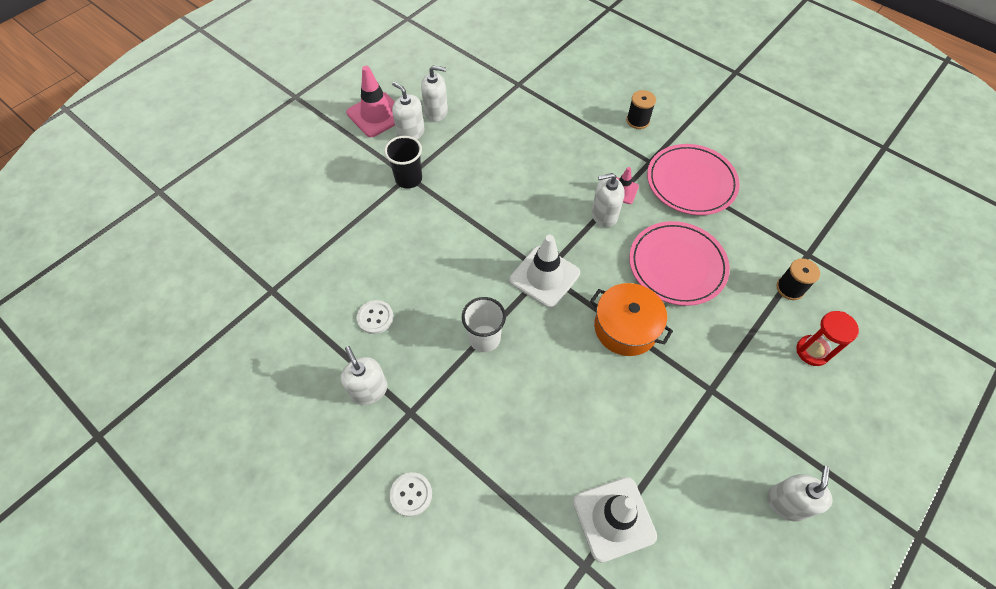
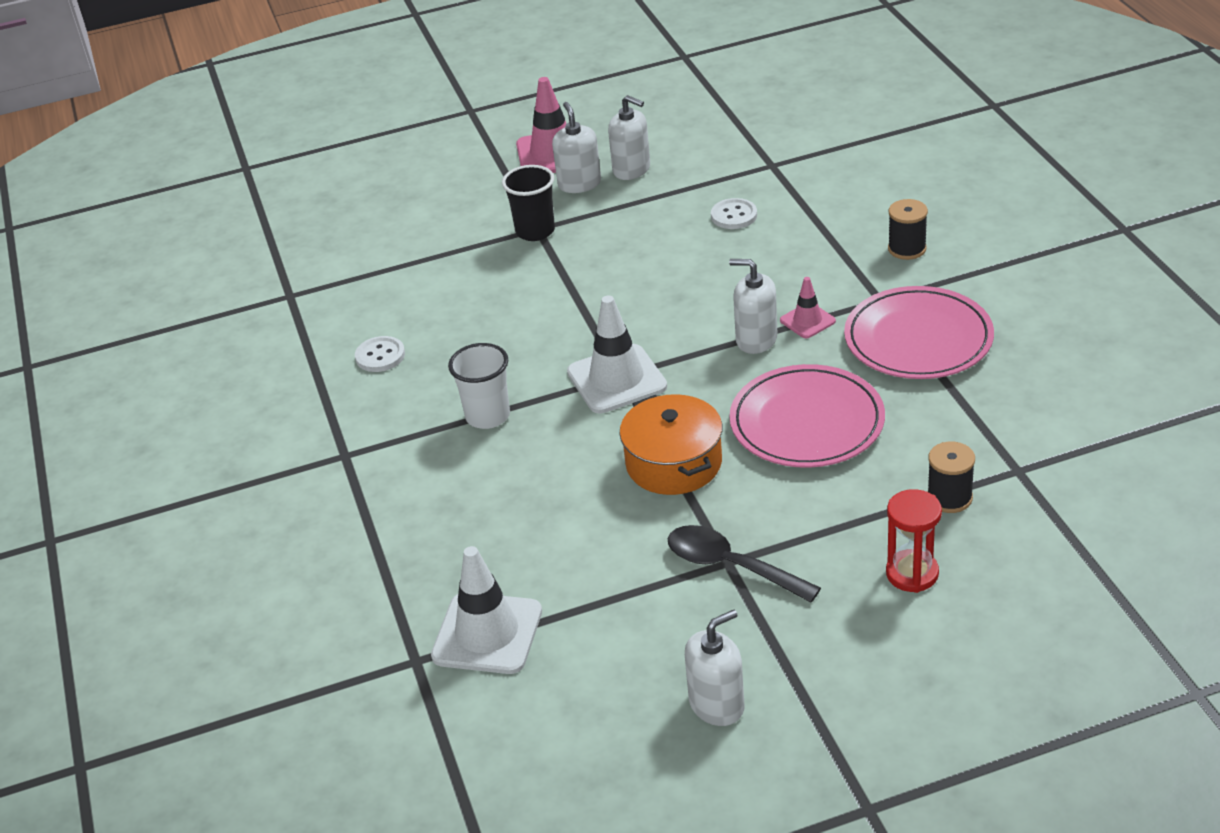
camera: 35 degrees right, 20 degrees down
(369, 390) = (318, 419): white soap dispenser -> none
(411, 494) = (284, 526): white button -> white button (734, 215)
(715, 391) = (731, 566): none -> black spoon

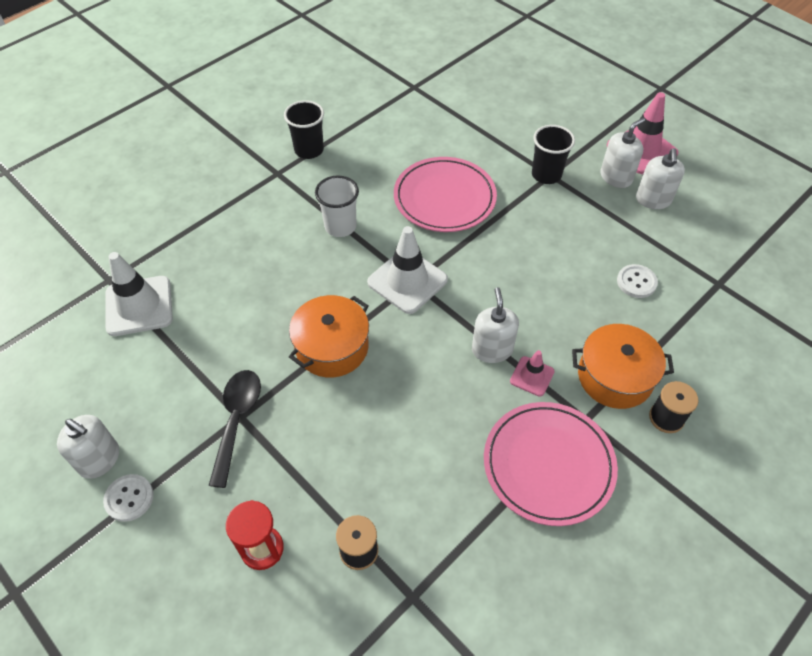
camera: 60 degrees right, 15 degrees up
(326, 416) = (309, 150): none -> black cup
(380, 356) = (376, 151): white button -> white button (129, 498)
(807, 422) = (409, 417): pink plate -> pink plate (444, 198)
(841, 266) = (615, 376): none -> orange pot

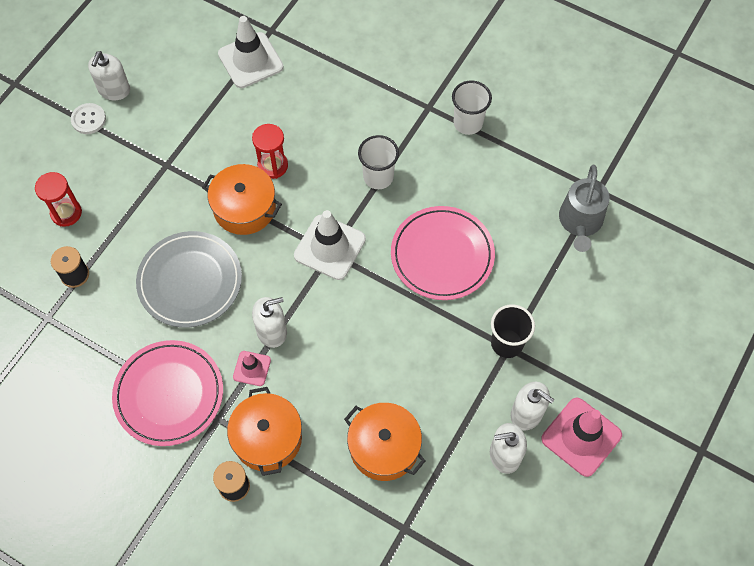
camera: 75 degrees right, 10 degrees up
(237, 421) = (162, 163): black spoon -> none
(288, 311) = (273, 166): none -> red hourglass
(309, 150) = (468, 123): black cup -> white cup
(408, 418) = (190, 281): none -> grey plate
(441, 104) = (580, 222): none -> grey watering can
(636, 282) = (384, 447): white button -> orange pot

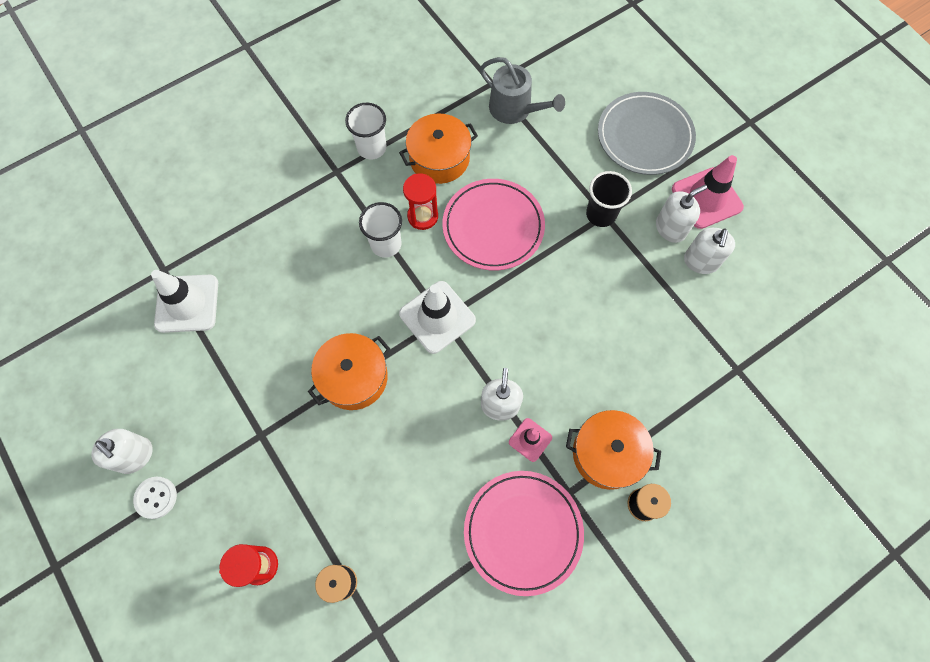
camera: 65 degrees left, 5 degrees up
(190, 281) = (408, 463): grey plate -> grey plate (644, 136)
(273, 166) = (321, 332): red hourglass -> red hourglass (423, 216)
(384, 447) = (656, 354): orange pot -> orange pot (439, 158)

